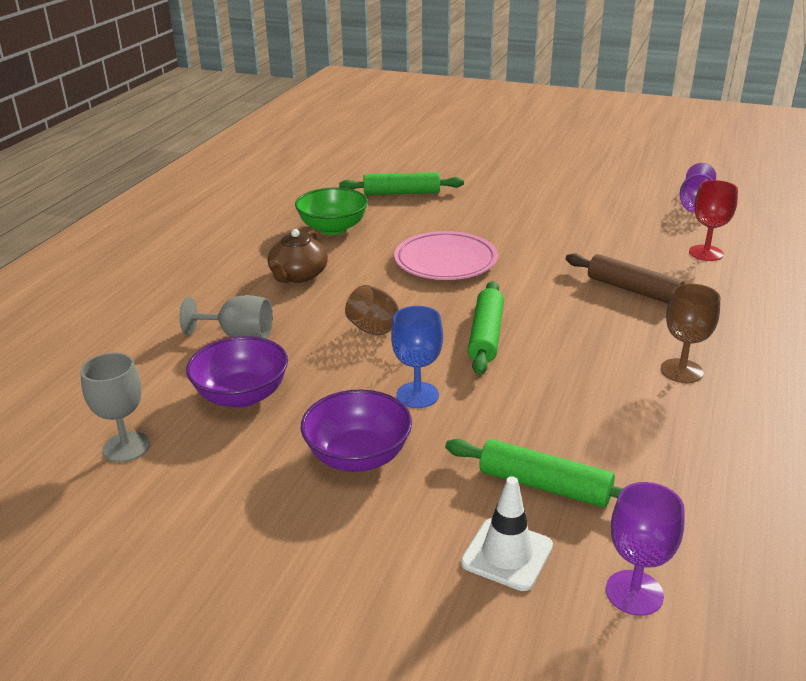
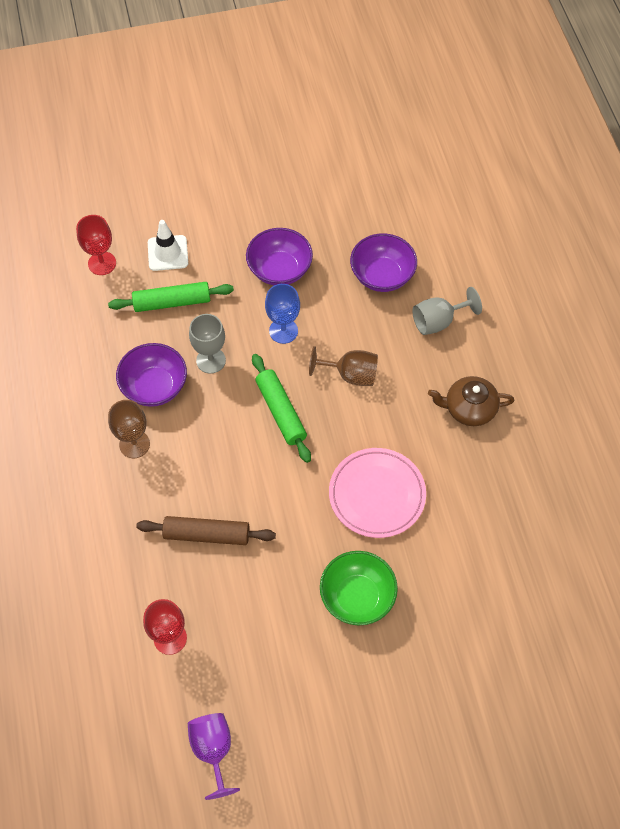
camera: 145 degrees right, 30 degrees up
(126, 447) = (402, 212): grey goblet -> grey goblet (211, 360)
(298, 275) = (469, 408): brown teapot -> brown teapot turned 75 degrees counterclockwise
(333, 228) = (510, 493): green bowl -> green bowl (357, 597)
(401, 193) = (511, 601): green rolling pin -> none
(627, 408) = (154, 387): none -> purple bowl
(634, 593) = (102, 263): purple goblet -> red goblet

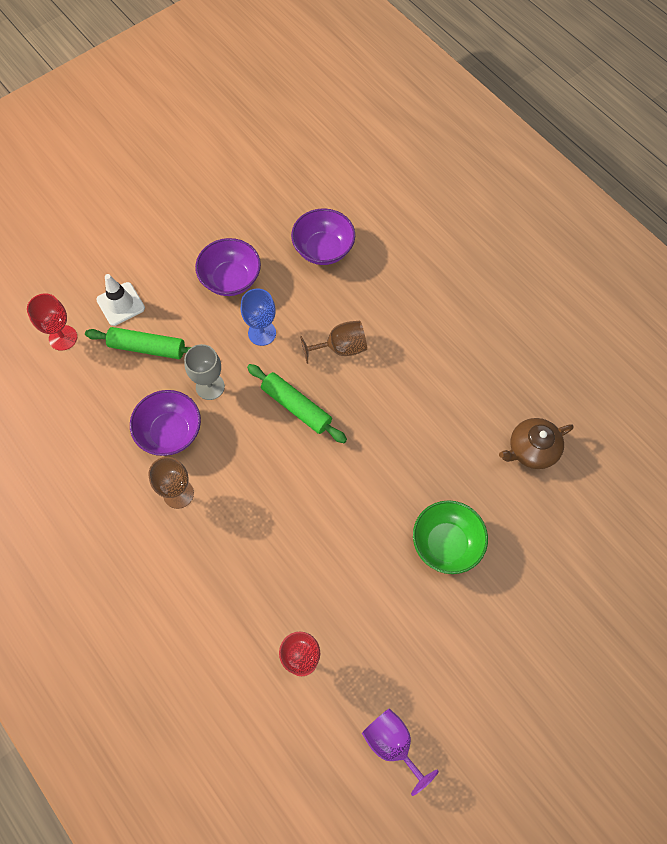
camera: 25 degrees left, 5 degrees up
(172, 302) = (147, 347): green rolling pin -> green rolling pin turned 45 degrees clockwise
(206, 534) = (286, 547): brown rolling pin -> none
(377, 494) = (417, 445): pink plate -> none
(438, 321) = (391, 270): grey goblet -> none
(469, 408) = (455, 336): brown teapot -> brown teapot (532, 449)

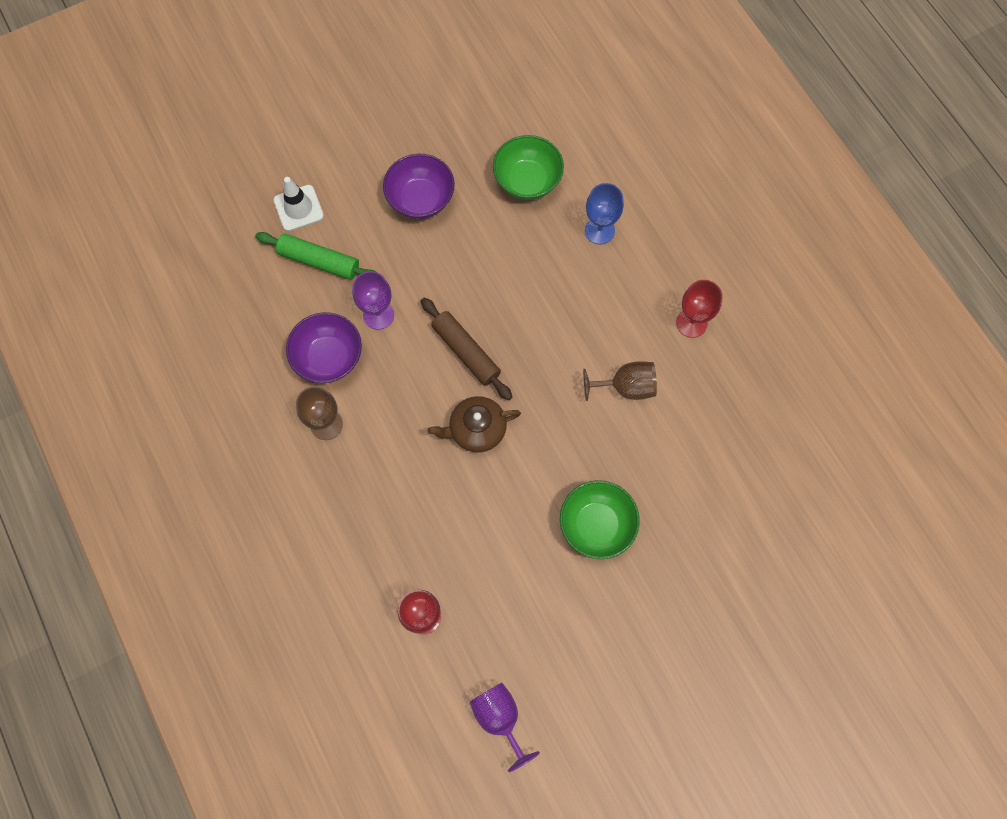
camera: 10 degrees right, 5 degrees up
(63, 338) = (232, 236): red goblet -> red goblet (691, 323)
(210, 386) = (378, 315): grey goblet -> purple goblet
(262, 333) = (444, 264): blue goblet -> blue goblet (599, 230)
(296, 407) = (466, 352): green rolling pin -> brown rolling pin
(323, 249) = (527, 180): purple bowl -> green bowl
(340, 348) = (525, 295): brown goblet -> brown goblet (626, 387)
(532, 449) = (709, 440): brown teapot -> brown teapot (476, 429)

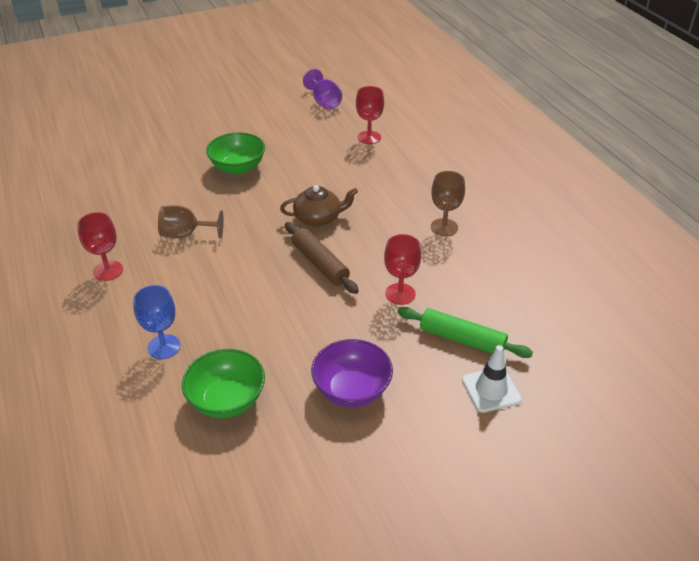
camera: 175 degrees left, 30 degrees down
(328, 357) = (446, 267): purple bowl -> none
(378, 315) = (400, 294): purple goblet -> red goblet

